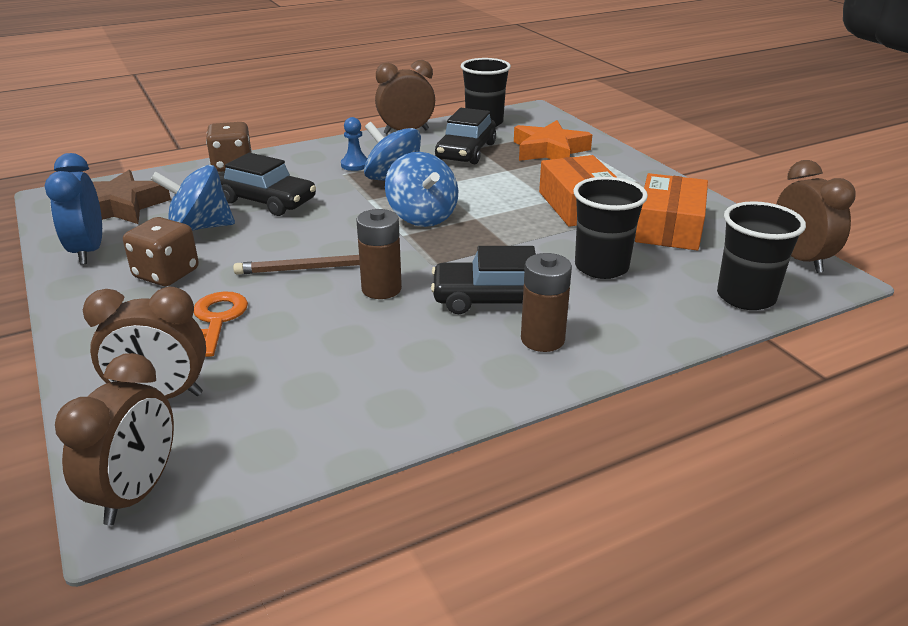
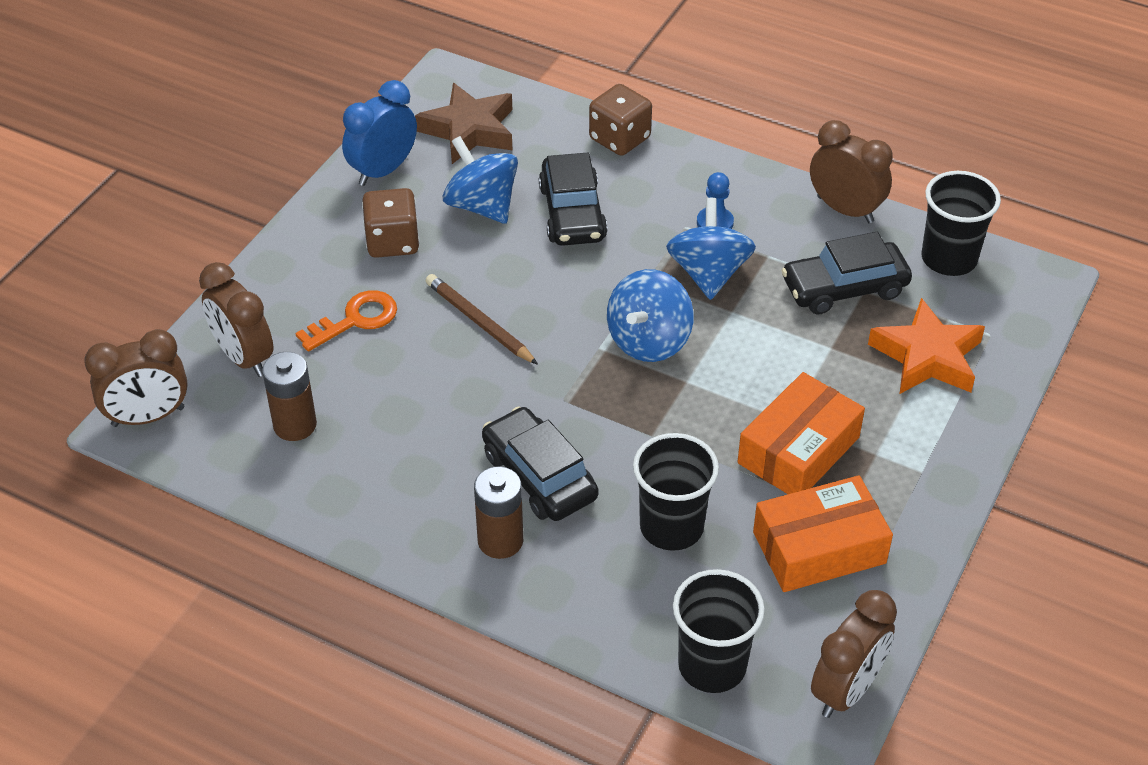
camera: 55 degrees right, 15 degrees up
(381, 289) = (488, 390): brown battery -> brown battery (295, 425)

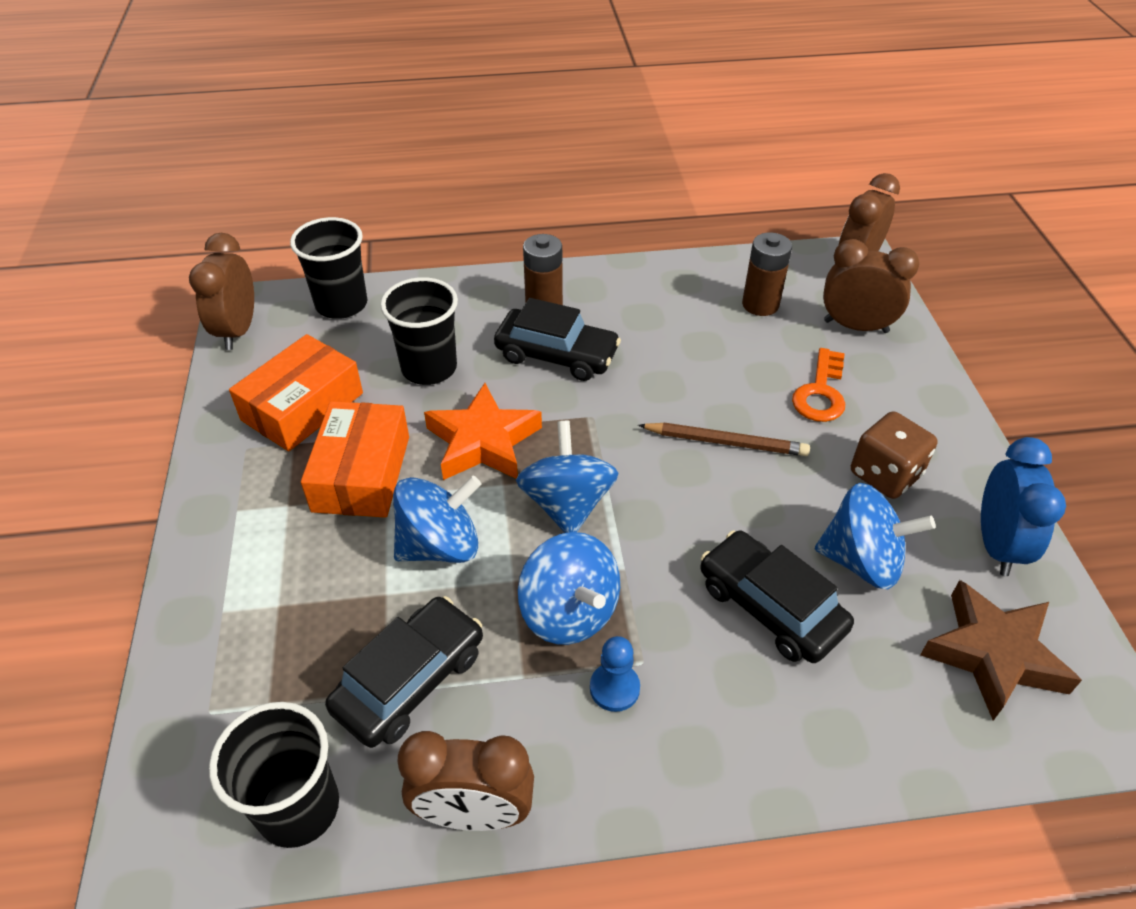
camera: 145 degrees right, 0 degrees up
(619, 139) = (831, 756): brown dice -> none
(769, 360) = (440, 545): none -> blue spinning top
(927, 357) = (275, 638): orange star -> orange star (483, 441)

